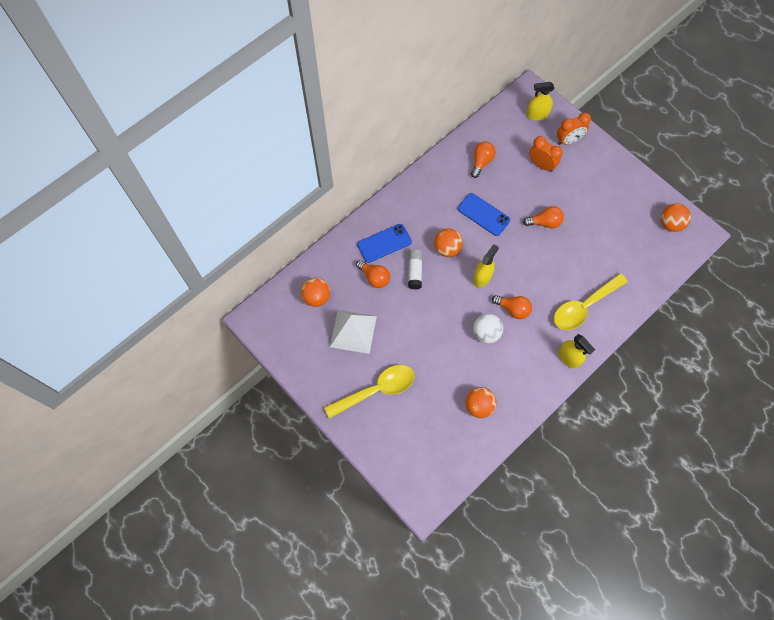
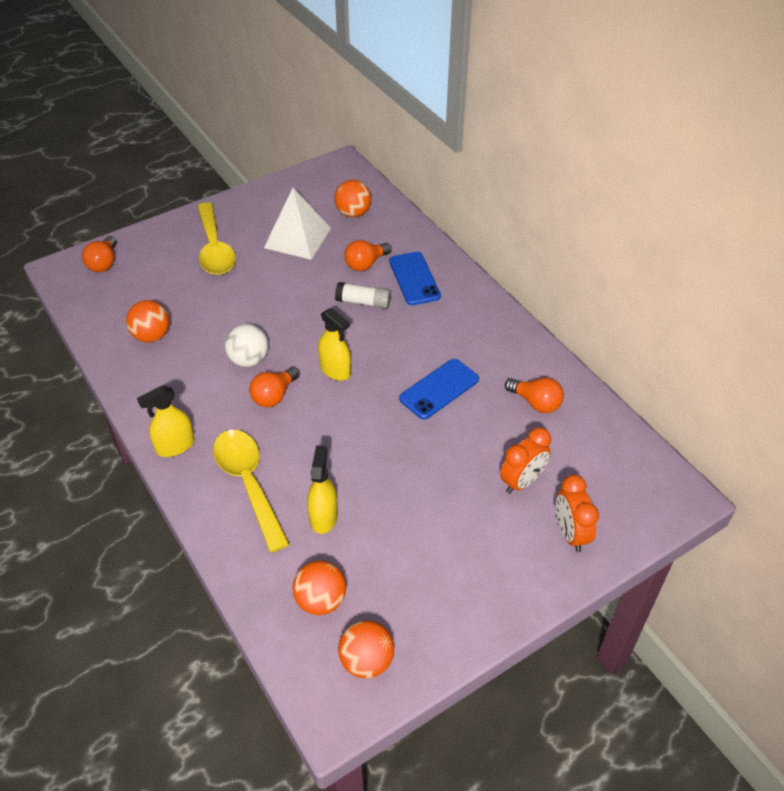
camera: 100 degrees right, 20 degrees down
(447, 249) = (391, 339): orange ball -> orange ball (320, 600)
(537, 115) = (629, 497): yellow spray bottle -> yellow spray bottle (323, 516)
(544, 222) = (410, 463): orange light bulb -> orange light bulb (104, 263)

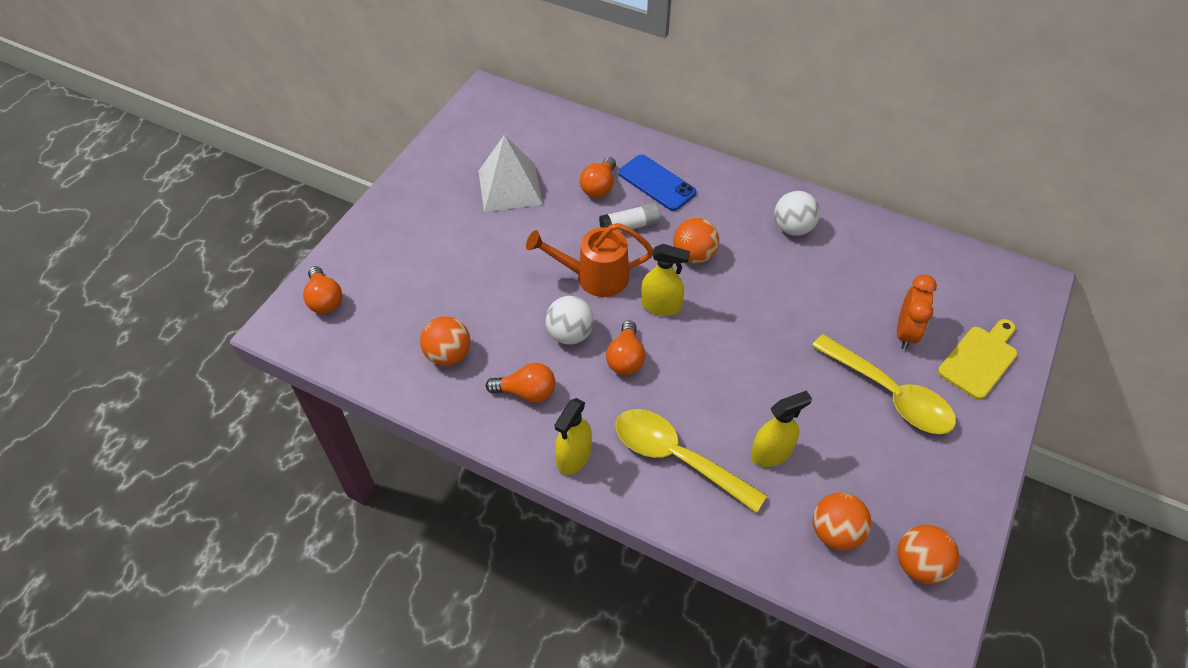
camera: 30 degrees left, 5 degrees up
(215, 249) = (434, 233): yellow spoon -> yellow spoon (890, 394)
(303, 327) = (594, 277): none -> orange watering can
(323, 516) = (771, 453): yellow spray bottle -> yellow spray bottle turned 90 degrees clockwise
(353, 213) = (543, 140): orange ball -> orange ball (694, 255)
(439, 389) = (768, 281): blue phone -> none
(497, 358) = (793, 228): none -> white ball
(536, 402) = (858, 255): orange light bulb -> orange light bulb (526, 392)
(570, 533) = (980, 359): orange clock -> yellow cutting board

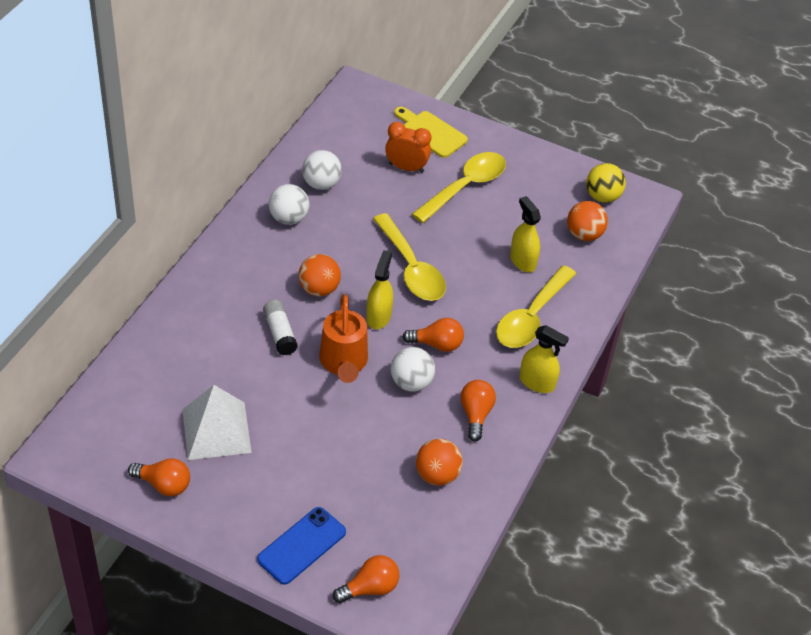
camera: 95 degrees left, 5 degrees down
(599, 187) = (223, 355): orange light bulb -> orange light bulb (164, 484)
(657, 183) = (221, 309): blue phone -> blue phone (301, 545)
(738, 336) = (411, 268): none -> yellow spoon
(854, 254) = (321, 184): none -> white ball
(919, 565) = (602, 196): orange ball -> yellow ball

